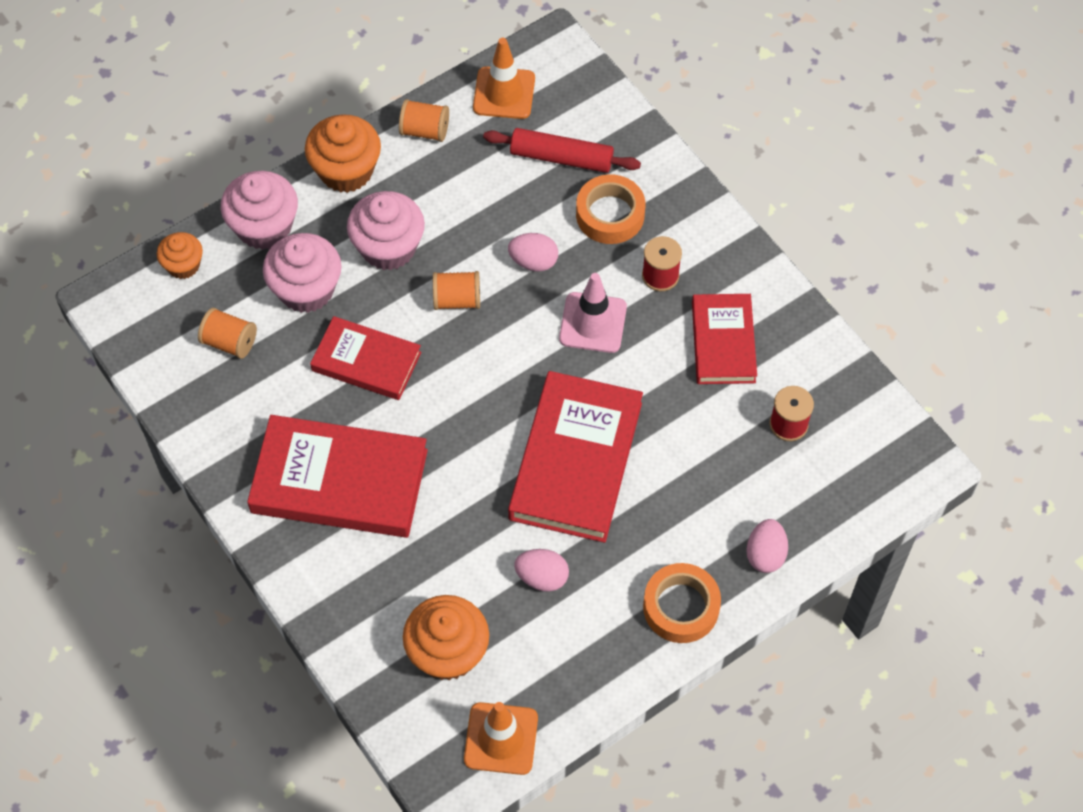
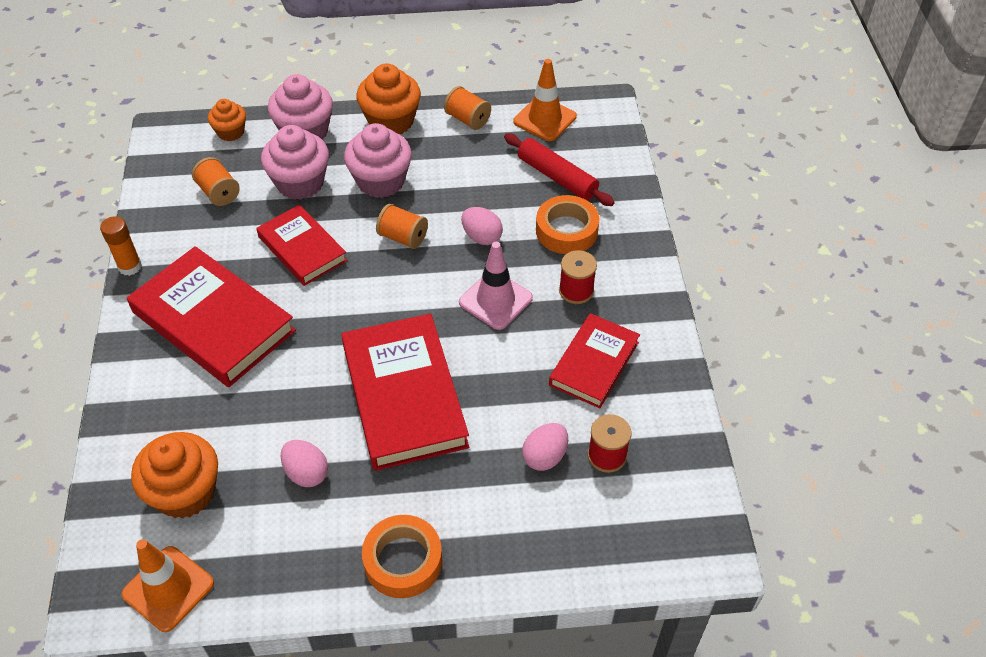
camera: 30 degrees right, 10 degrees down
(206, 468) = (130, 266): none -> orange glue stick
(576, 461) = (404, 396): red book -> red book turned 60 degrees counterclockwise
(765, 554) = (510, 555): pink egg -> pink egg (545, 456)

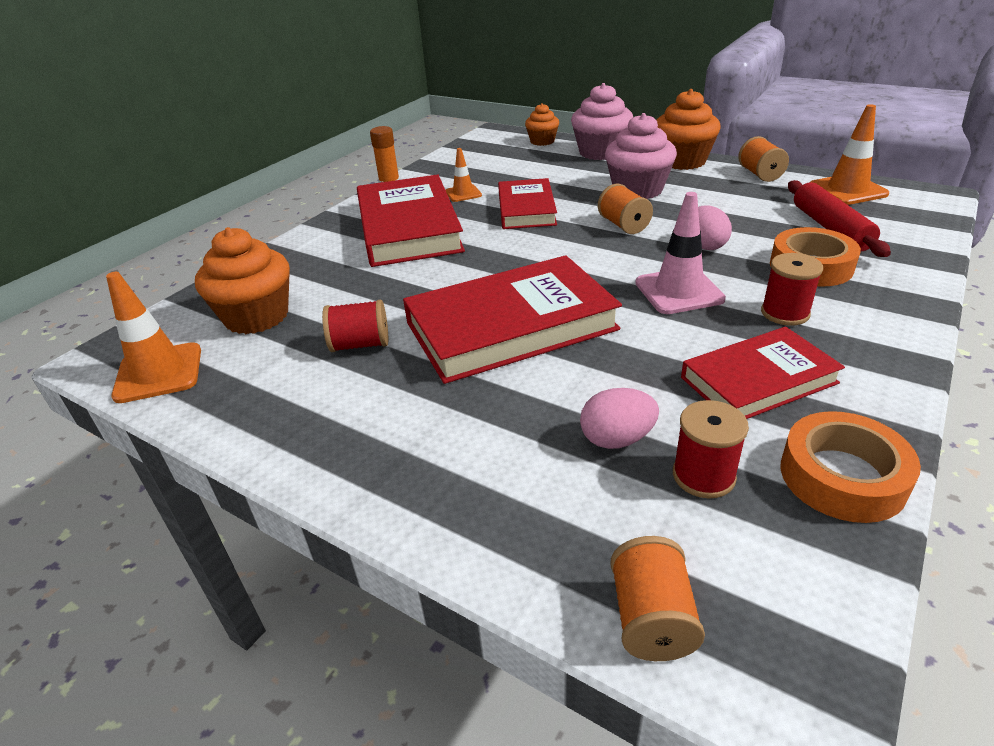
camera: 40 degrees right, 15 degrees down
(218, 193) = (497, 166): orange spool -> orange spool (651, 618)
(222, 250) = (463, 193): none -> orange traffic cone
(300, 183) = (566, 175): pink cupcake -> none
(306, 473) = (360, 345): pink egg -> red spool
(403, 561) = (361, 456): orange tape -> orange tape (842, 476)
(404, 396) = (511, 326): red book -> red book turned 45 degrees clockwise

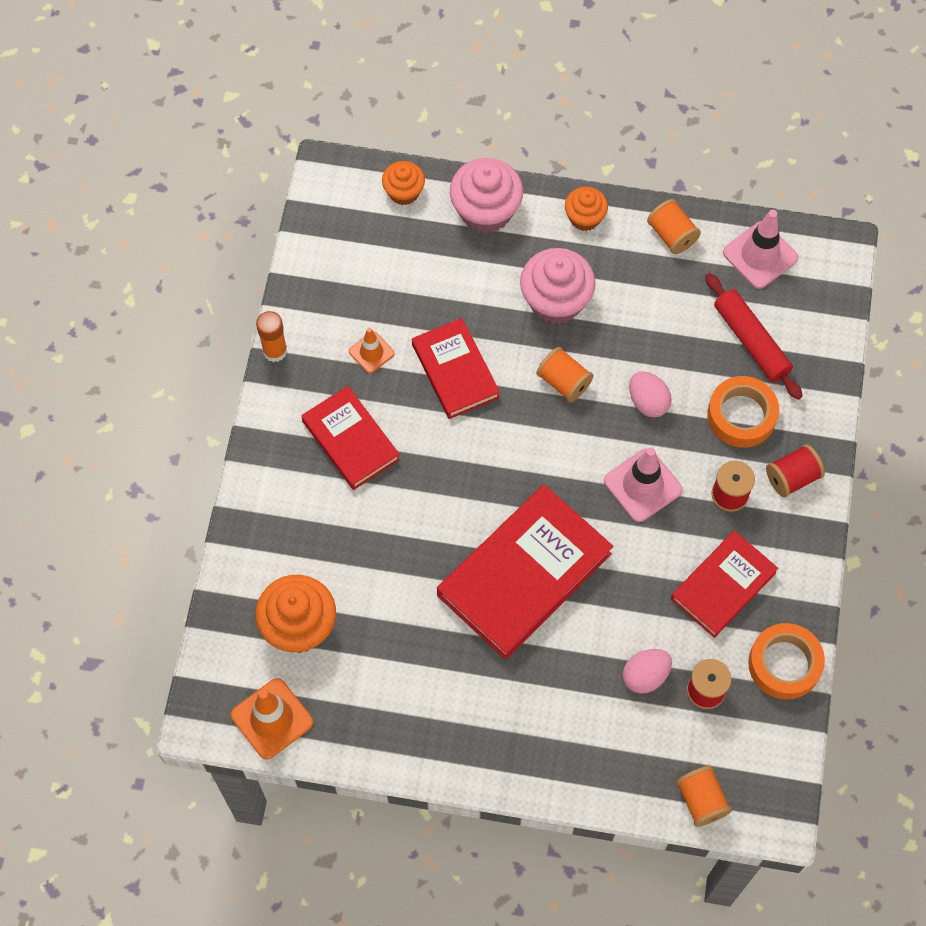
camera: 25 degrees left, 30 degrees up
(360, 345) = (414, 635): red spool -> red spool (792, 477)
(408, 227) = (350, 440): red book -> red book, size x0.61
(682, 161) = (584, 218): orange cupcake -> orange cupcake, size x0.59
(847, 190) = (760, 255): orange traffic cone -> pink traffic cone

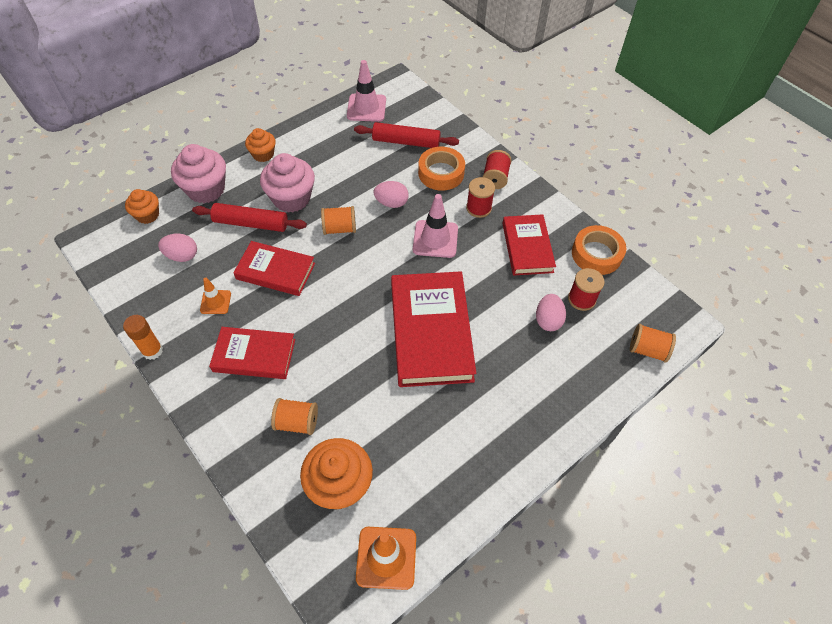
camera: 50 degrees left, 10 degrees down
(390, 271) = (182, 256): none -> pink egg
(487, 294) = (251, 223): none -> red rolling pin
(672, 235) = (315, 130): orange spool -> orange spool (297, 422)

